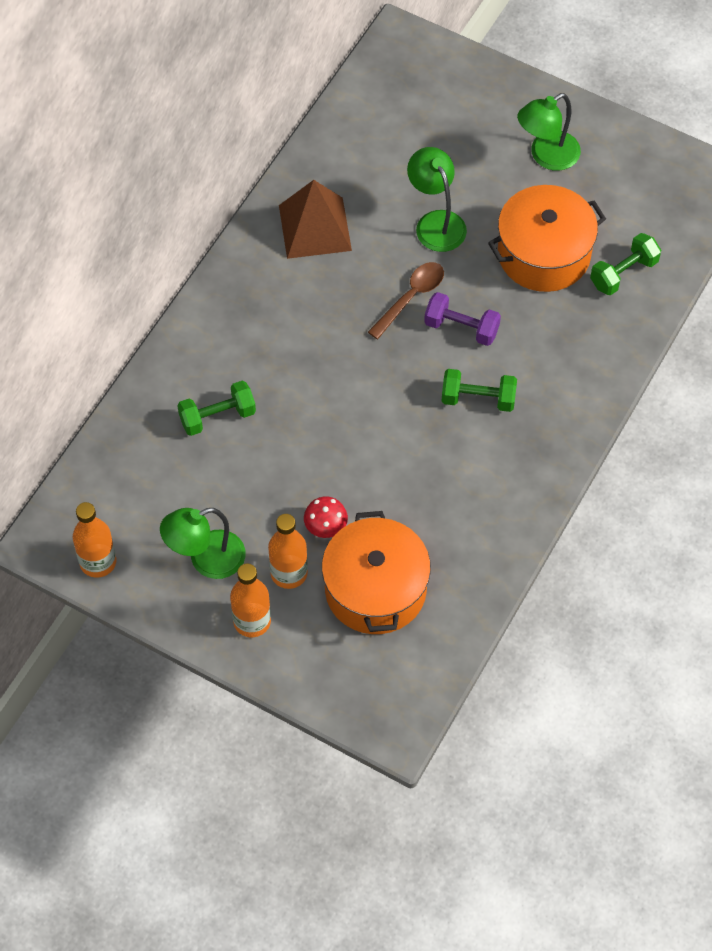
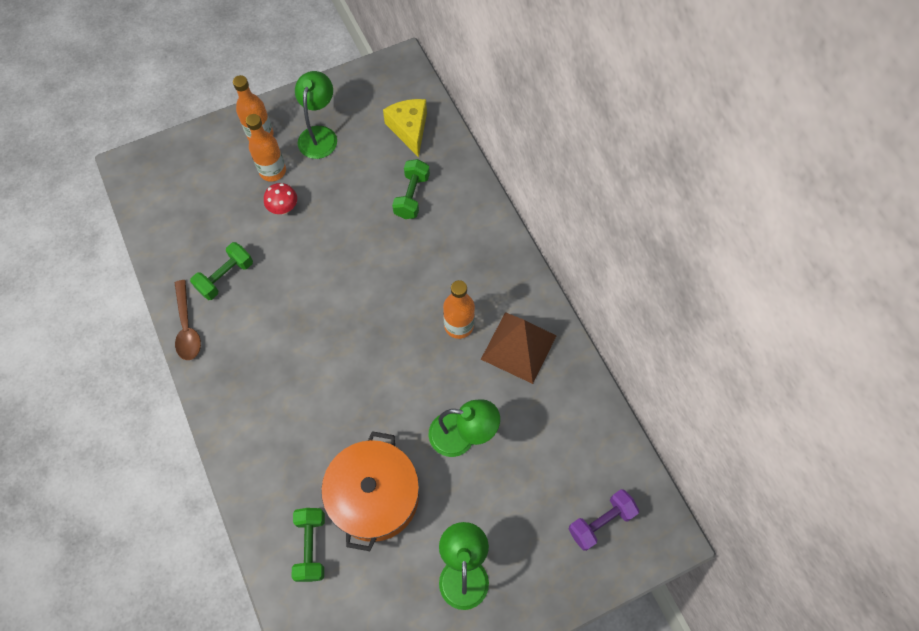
camera: 125 degrees right, 5 degrees up
(98, 562) = (365, 82): orange bottle -> orange bottle (459, 325)
(132, 474) = (409, 129): none -> yellow cheese
(375, 589) = (220, 209): orange pot -> none
(411, 297) = (410, 372): brown spoon -> brown spoon (187, 327)
(461, 328) = (359, 389): purple dumbbell -> purple dumbbell (601, 522)
(478, 399) = (295, 360): green dumbbell -> green dumbbell (225, 277)

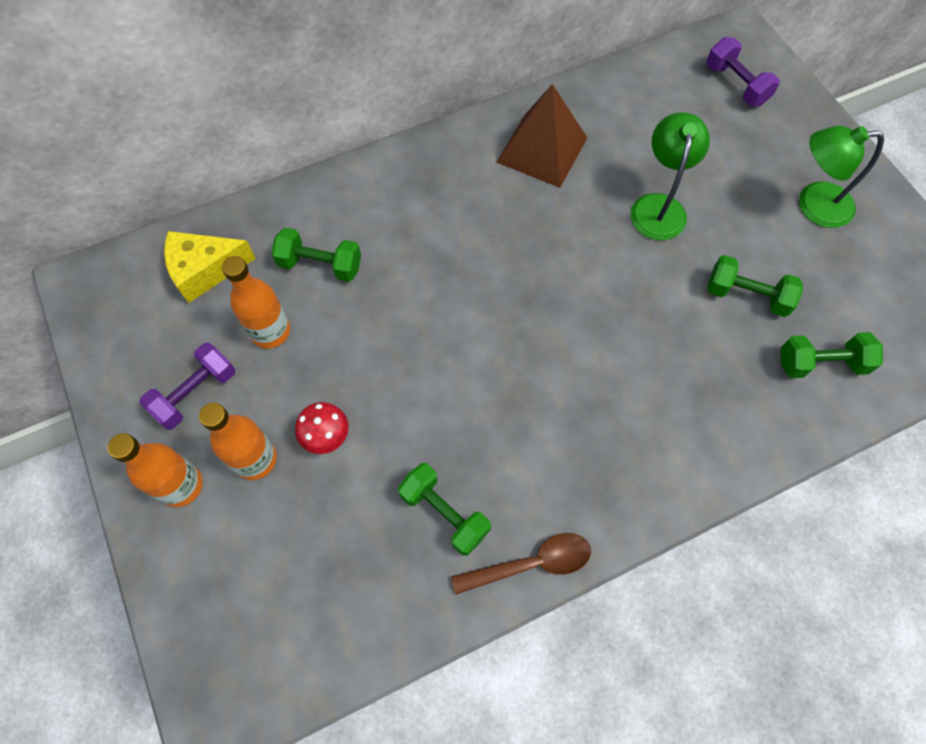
camera: 90 degrees left, 0 degrees up
(319, 135) = (196, 393): green lamp -> purple dumbbell
(375, 497) = (746, 295): orange pot -> green dumbbell
(459, 325) = (516, 209): orange bottle -> orange bottle (270, 331)

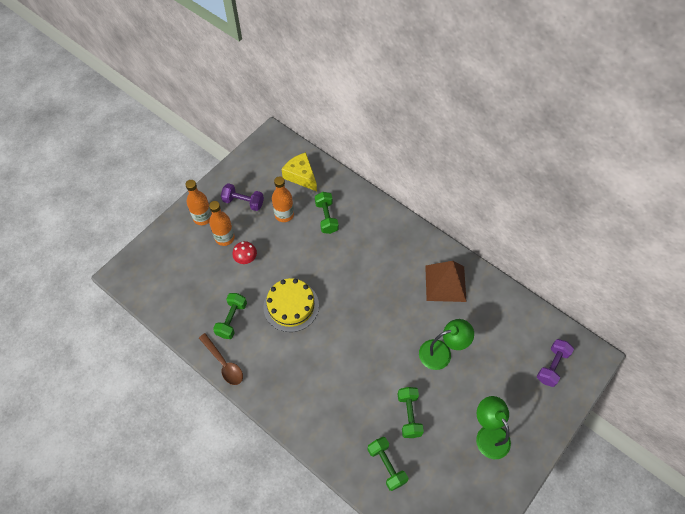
camera: 65 degrees right, 5 degrees down
(468, 395) = (291, 306): none -> yellow cake

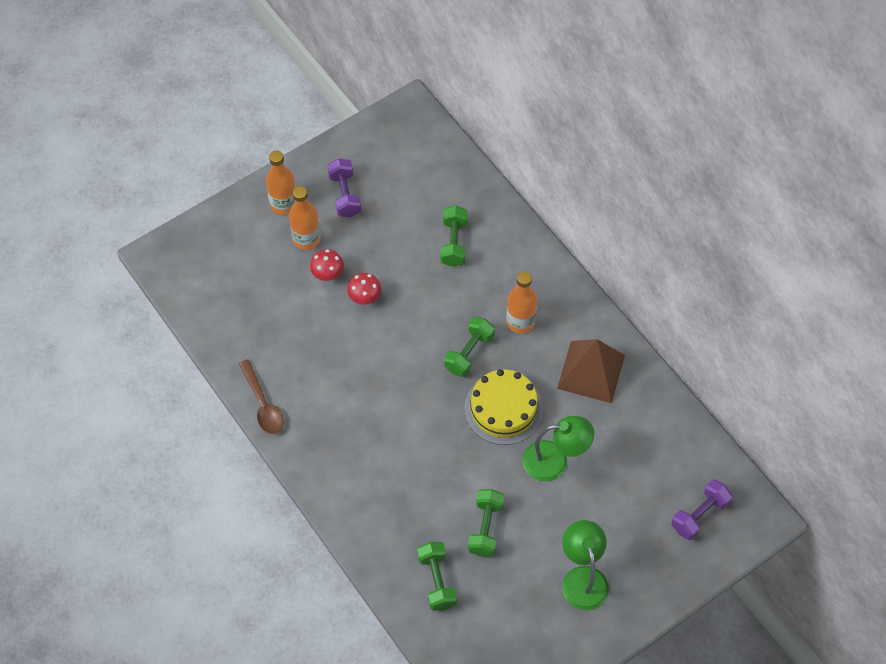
camera: 15 degrees right, 0 degrees up
(231, 319) = (287, 350): green dumbbell -> green dumbbell (469, 353)
(243, 202) = (345, 195): purple dumbbell -> purple dumbbell turned 45 degrees clockwise
(276, 269) = (365, 298): none -> red mushroom
(284, 214) = (396, 225): orange bottle -> orange bottle (520, 321)
(291, 306) = (371, 351): yellow cake -> yellow cake (503, 408)
(301, 176) = (435, 176): yellow cheese -> none

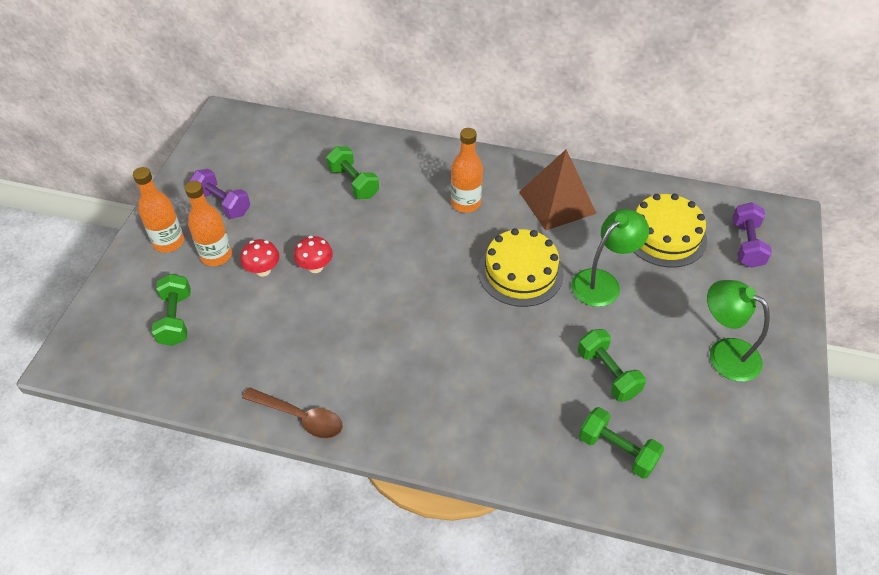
camera: 40 degrees left, 10 degrees down
(469, 353) = (448, 251): green dumbbell -> green dumbbell (176, 319)
(644, 460) = (665, 235): none -> yellow cake

